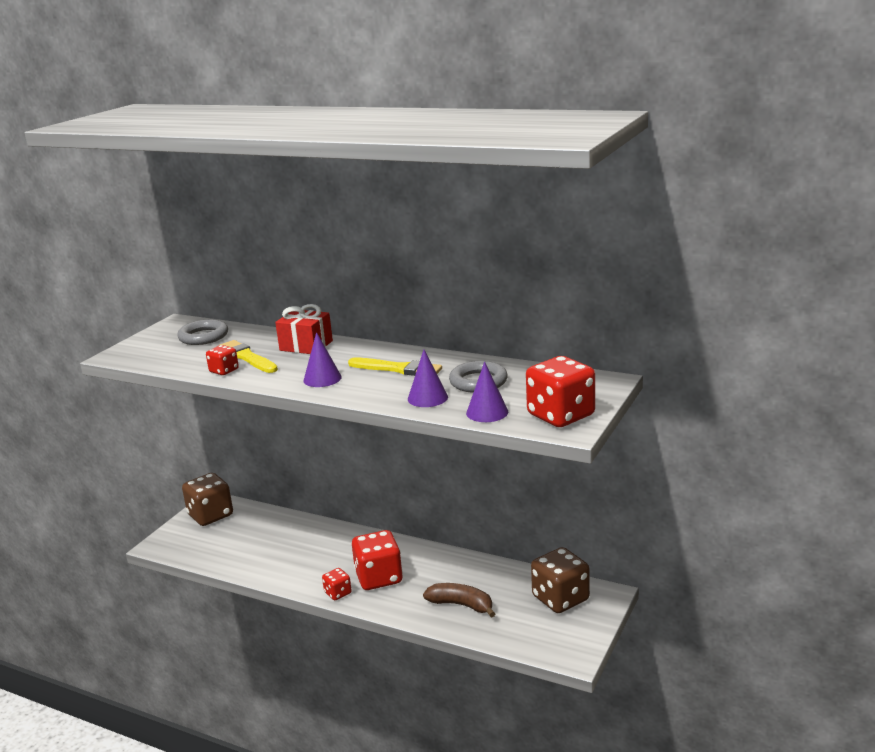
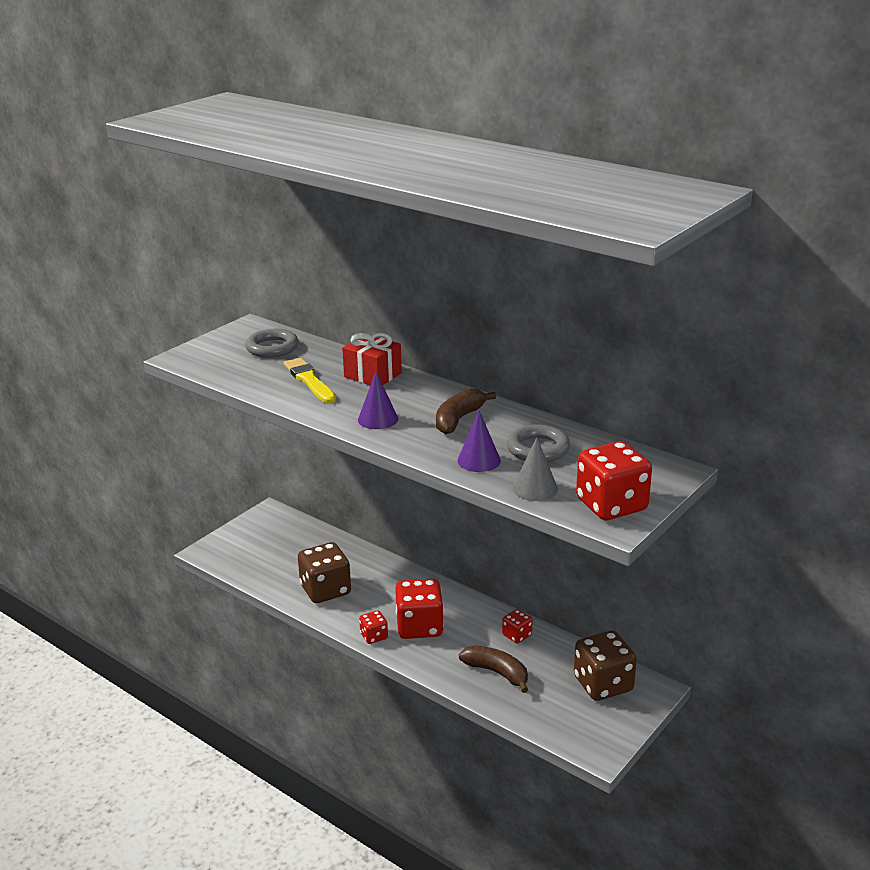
camera: 10 degrees right, 5 degrees up
(210, 515) = (265, 527): brown dice -> brown dice (325, 590)
(224, 371) = (282, 393): red dice -> red dice (517, 635)
(397, 369) = (458, 419): yellow brush -> brown banana
(487, 412) = (535, 488): purple cone -> grey cone

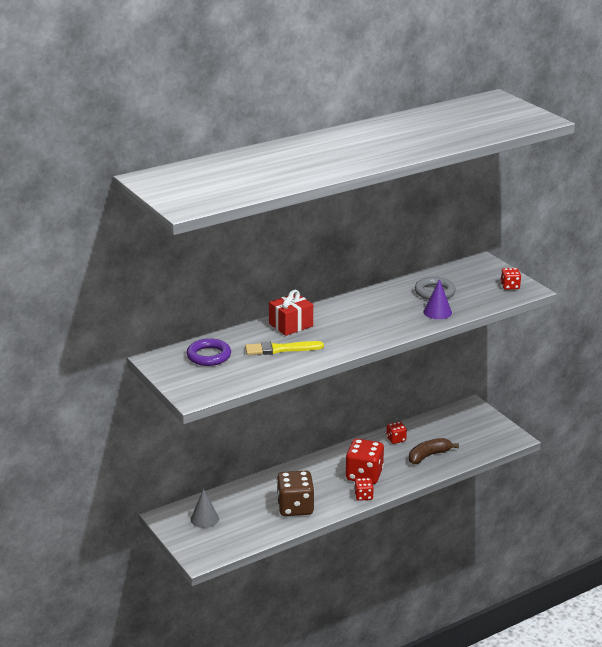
camera: 70 degrees left, 0 degrees up
(272, 348) = (209, 356): grey ring -> purple ring
(378, 419) = (360, 334): purple cone -> none
(458, 419) = (379, 308): brown banana -> none
(535, 488) = (480, 303): grey cone -> grey cone (204, 519)
(603, 684) = (459, 421): brown dice -> none
(611, 505) = (510, 286): red dice -> red dice, size x0.51

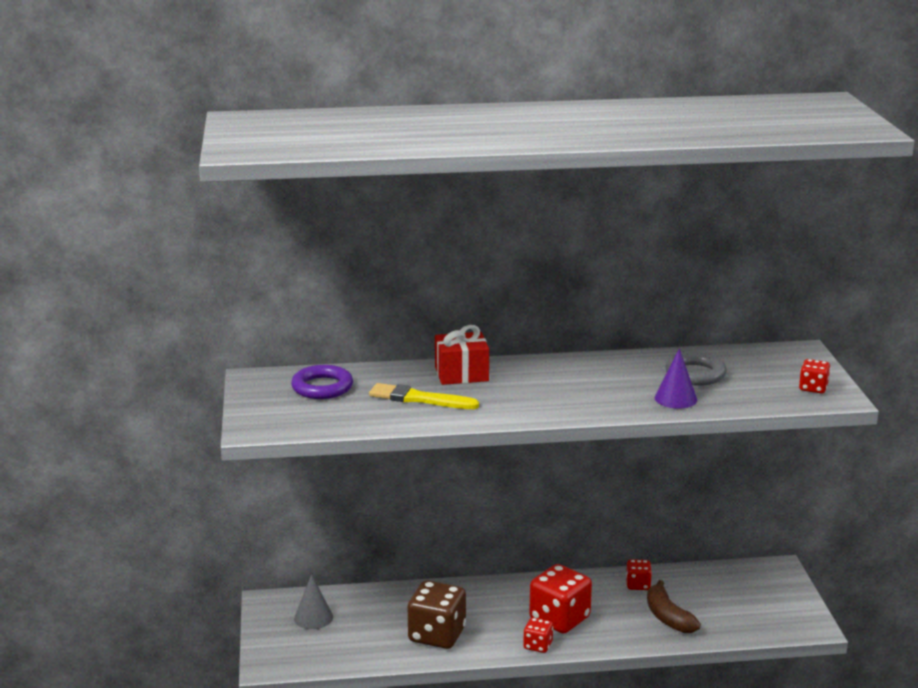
camera: 25 degrees right, 5 degrees down
(429, 456) = (668, 617): brown banana -> brown banana turned 105 degrees counterclockwise

